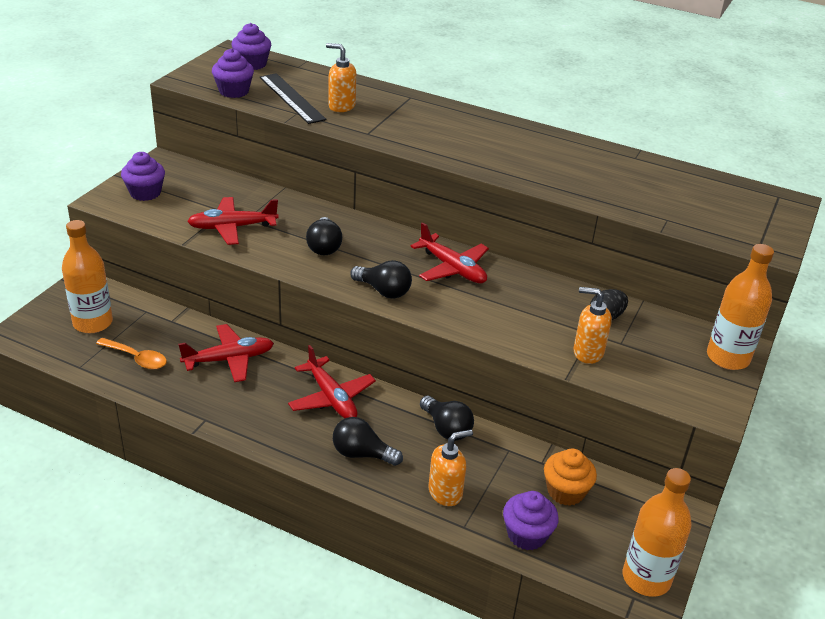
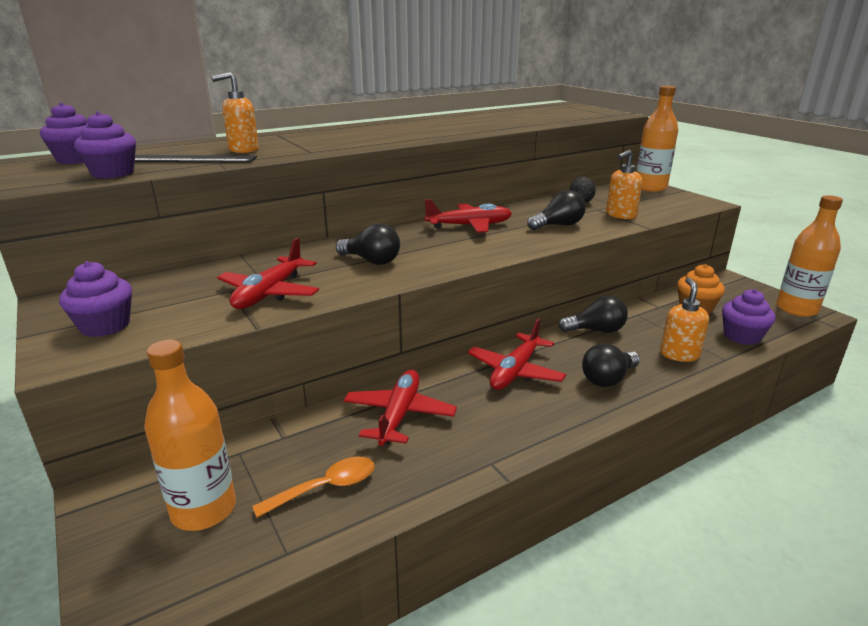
camera: 55 degrees left, 10 degrees down
(331, 398) = (515, 371): red plane -> red plane turned 120 degrees clockwise
(383, 291) = (474, 255): black light bulb -> black light bulb (558, 225)

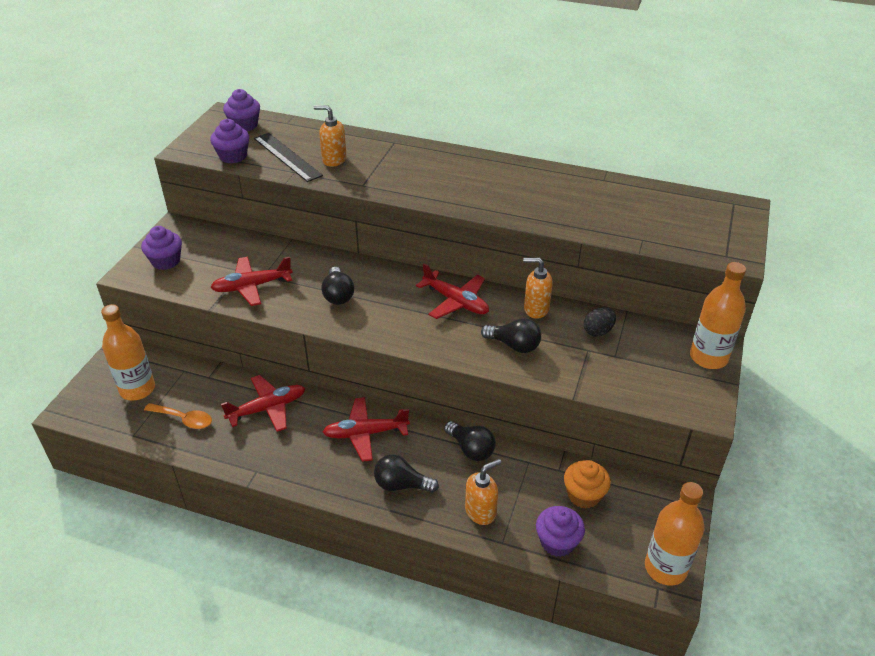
camera: 50 degrees right, 15 degrees up
(620, 215) = (588, 369): orange soap dispenser -> orange soap dispenser (535, 309)

